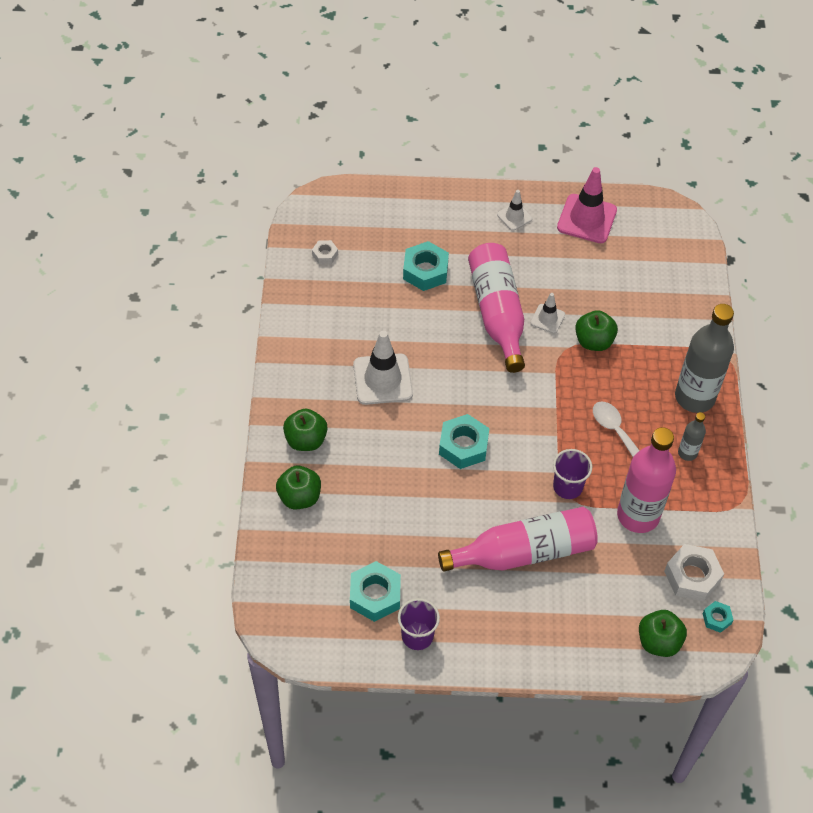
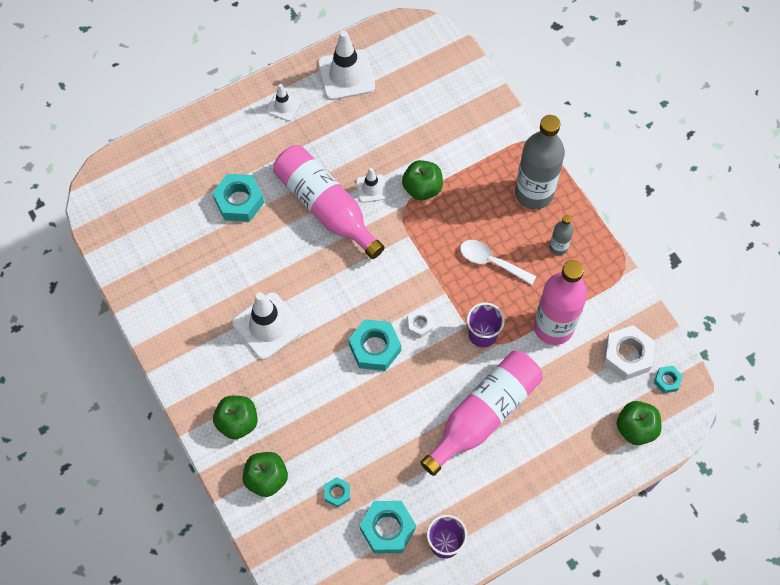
camera: 30 degrees left, 10 degrees up
(325, 254) = (140, 234): white nut -> white nut (420, 325)
(351, 542) = (337, 493): none -> turquoise nut
(586, 219) = (346, 75): pink traffic cone -> white traffic cone

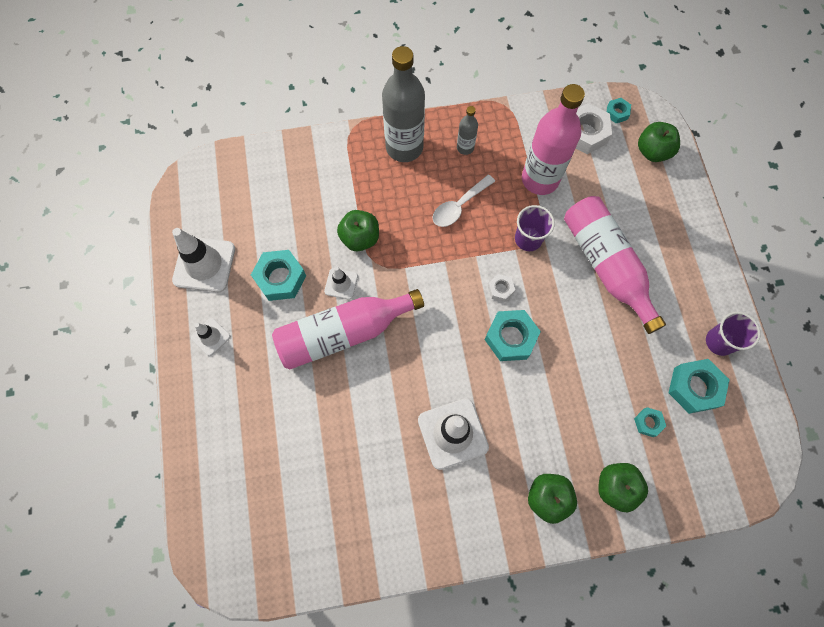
camera: 70 degrees left, 5 degrees up
(239, 201) = (301, 417): turquoise nut -> turquoise nut (280, 278)

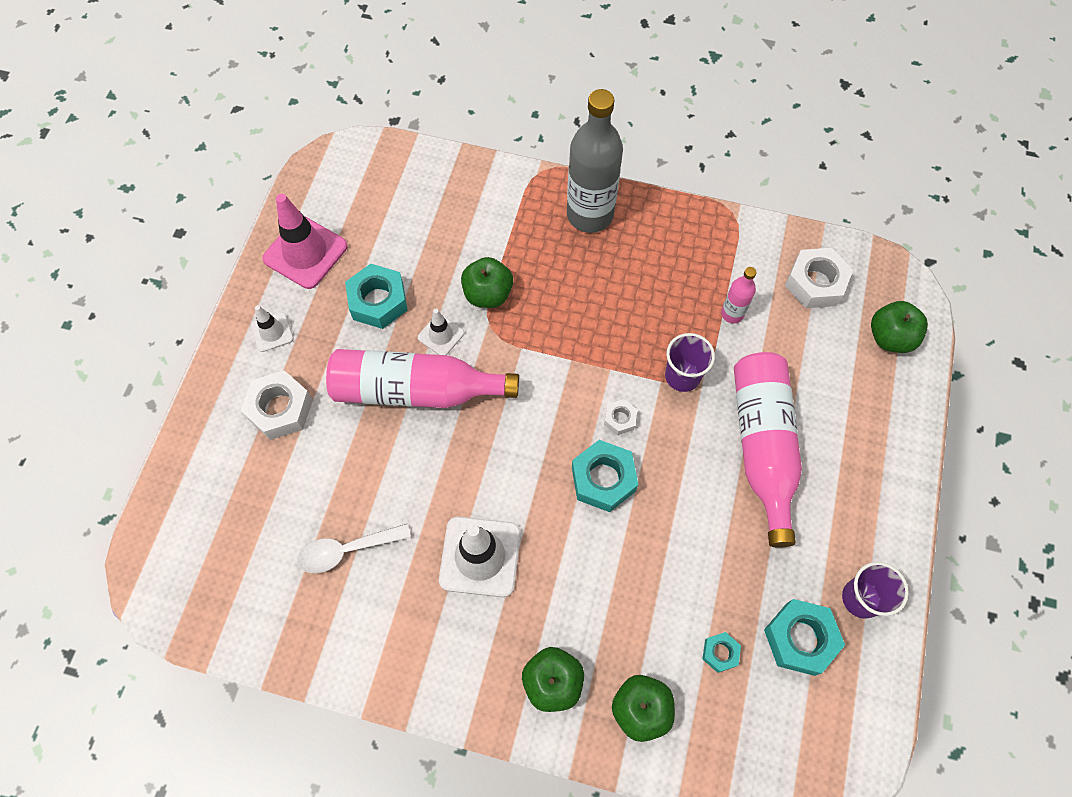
camera: 25 degrees right, 5 degrees down
(204, 264) = (305, 252): white traffic cone -> pink traffic cone
(248, 393) = (280, 409): none -> white nut
(459, 206) = (619, 305): white spoon -> white spoon (346, 550)
(465, 147) = (660, 243): grey bottle -> none
(540, 179) = (732, 314): pink bottle -> pink bottle, size x0.47
(617, 113) = (867, 275): turquoise nut -> none

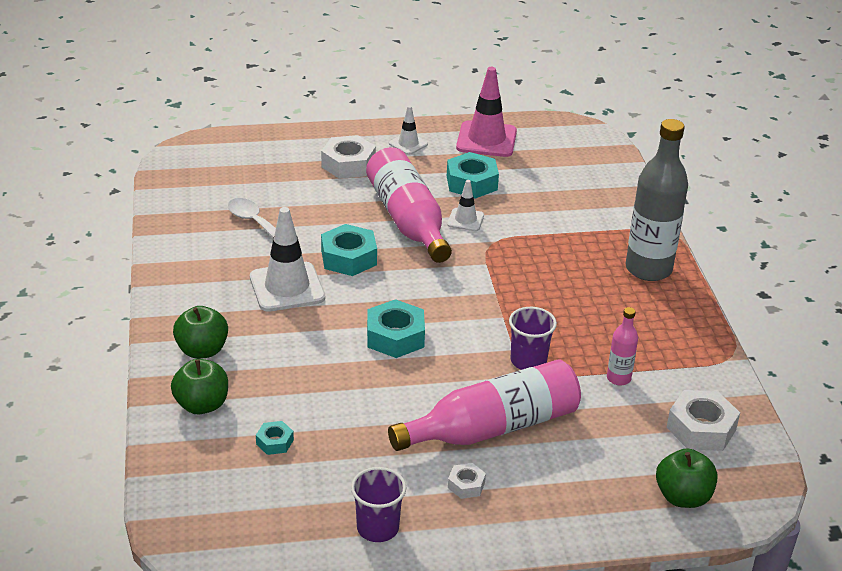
camera: 65 degrees right, 30 degrees down
(488, 294) = (522, 233): green apple -> none
(620, 419) = (458, 333): white nut -> white nut (466, 485)
(800, 638) = (315, 492): turquoise nut -> turquoise nut (349, 258)

